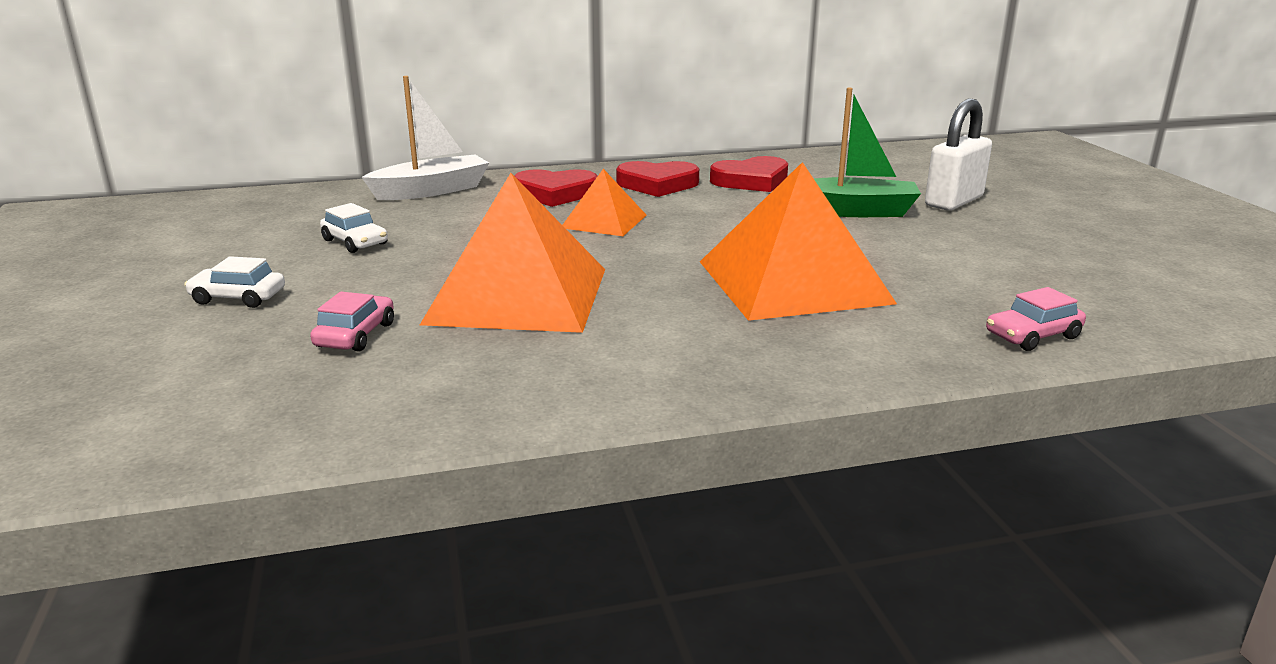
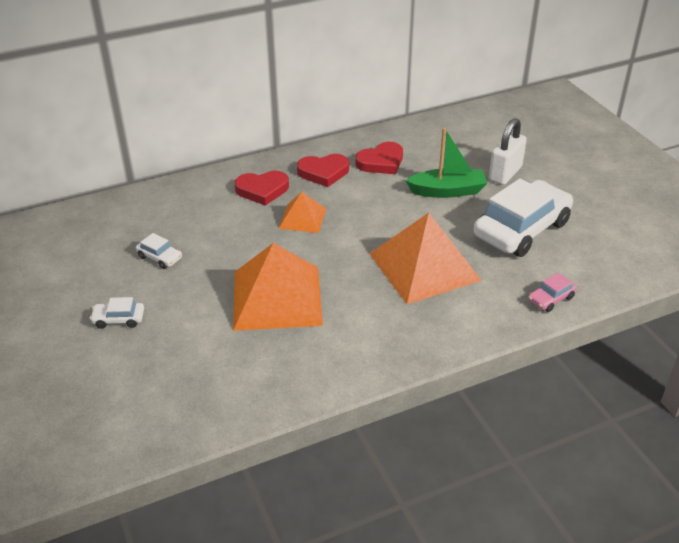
camera: 10 degrees left, 15 degrees up
(355, 335) = (202, 343): pink car -> none
(431, 191) = (182, 195): white boat -> none
(978, 255) = (521, 229): none -> white car

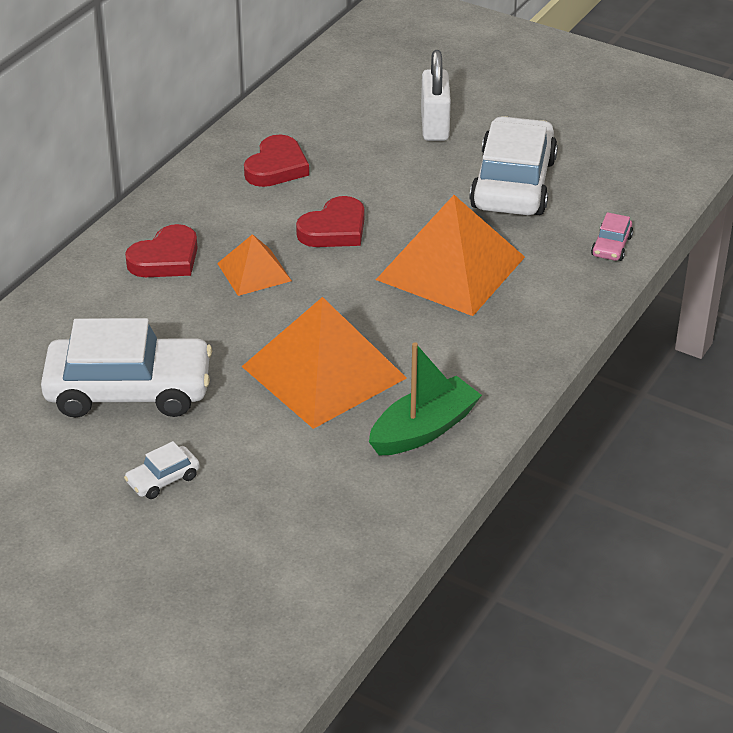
camera: 35 degrees left, 0 degrees up
(160, 257) = (129, 390): white car -> white car, size x2.39
(323, 172) = (219, 207): red heart -> red heart (334, 229)
(447, 191) = (390, 172): green boat -> green boat (424, 429)

